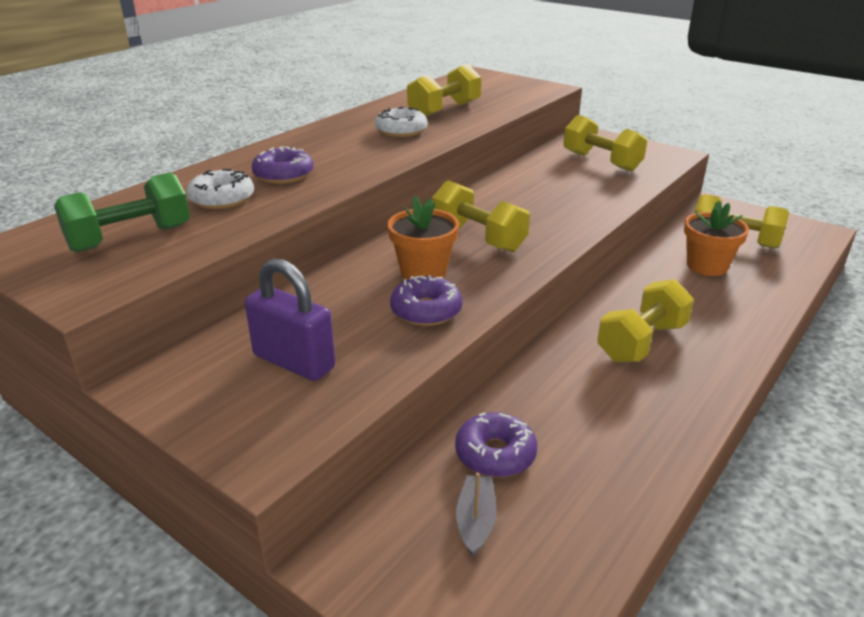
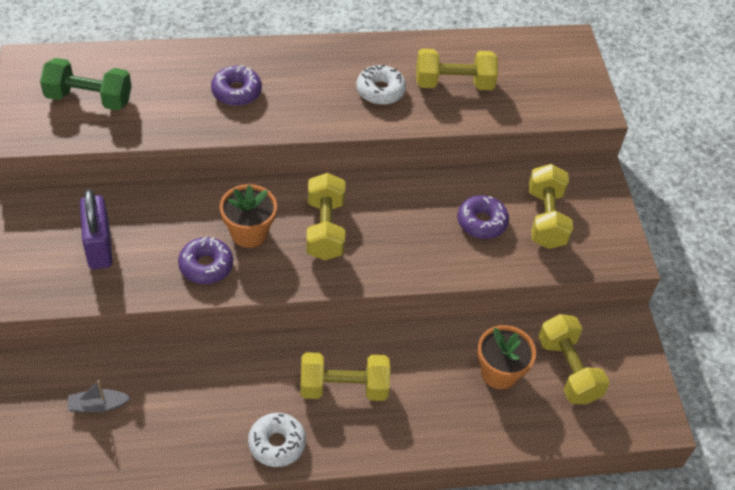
camera: 40 degrees right, 20 degrees up
(222, 199) = (173, 93): white donut -> white donut (277, 443)
(475, 521) = (98, 405): grey boat -> grey boat turned 150 degrees counterclockwise
(495, 454) = (156, 381): purple donut -> purple donut (481, 222)

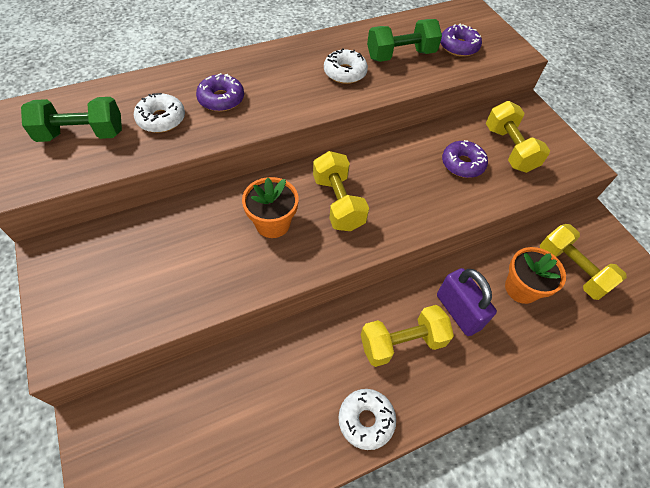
camera: 15 degrees left, 5 degrees up
(98, 405) = (178, 436): grey boat -> none
(99, 247) = (133, 275): purple padlock -> purple padlock (458, 311)
(169, 100) = (161, 119): none -> white donut
(206, 266) = (244, 265): purple donut -> purple donut (458, 47)
(454, 83) = (400, 55): yellow dumbbell -> green dumbbell

